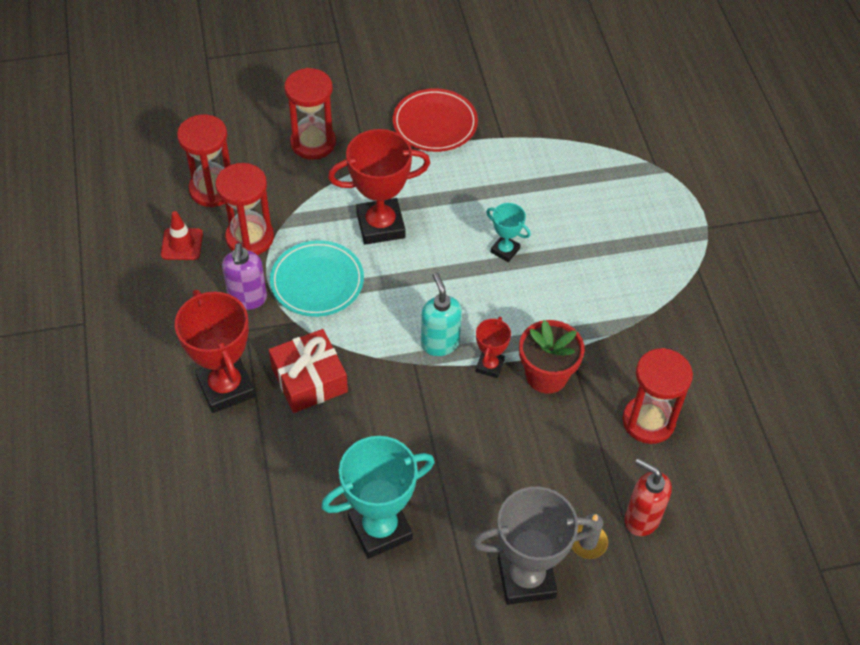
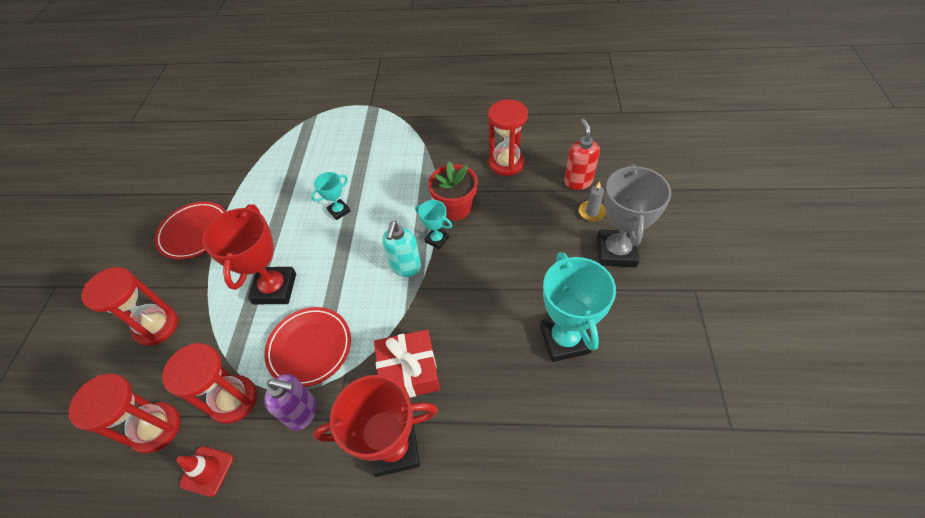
camera: 70 degrees left, 0 degrees up
(317, 281) = (310, 348): turquoise plate -> red plate
(440, 343) = (406, 267): turquoise soap dispenser -> turquoise soap dispenser turned 75 degrees counterclockwise
(490, 366) = (437, 239): red trophy -> turquoise trophy
(641, 519) = (578, 181): red soap dispenser -> red soap dispenser turned 120 degrees clockwise

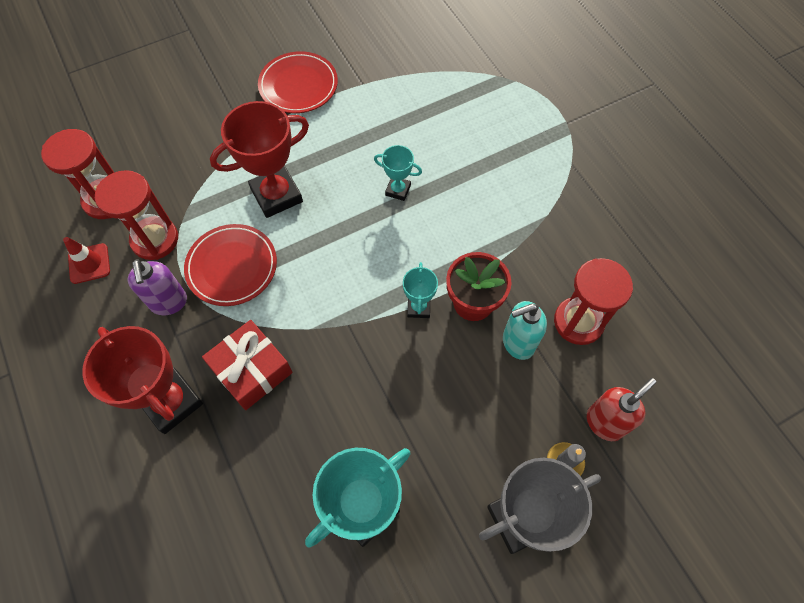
camera: 55 degrees right, 10 degrees up
(157, 326) = (191, 131): red hourglass -> none
(406, 267) = (365, 298): turquoise soap dispenser -> turquoise soap dispenser (517, 343)

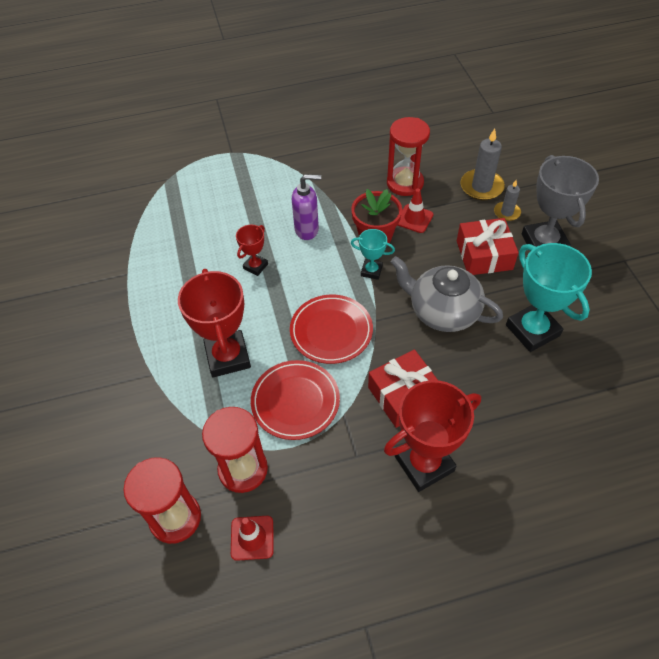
camera: 75 degrees left, 10 degrees down
(169, 303) = (320, 460): purple soap dispenser -> purple soap dispenser (307, 230)
(298, 86) = (104, 324): red plate -> red plate (331, 331)
(374, 396) = (442, 311): none -> grey teapot
(398, 190) = (255, 266): turquoise trophy -> red trophy
(477, 437) = (484, 255): none -> red gift
(517, 343) = (414, 219): turquoise soap dispenser -> red traffic cone
(605, 422) = (481, 187): red soap dispenser -> grey candle

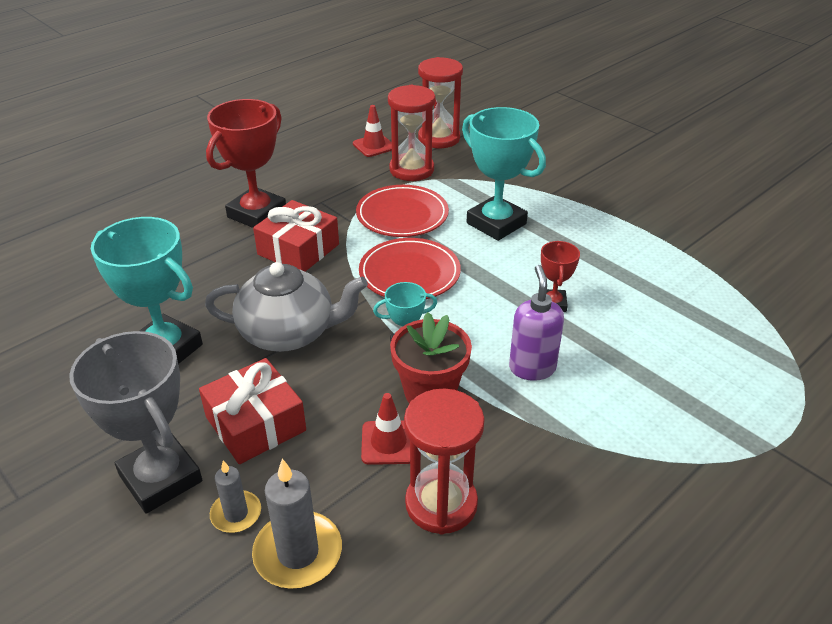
camera: 150 degrees right, 15 degrees down
(228, 357) = (496, 223): red trophy -> turquoise trophy
(307, 230) = (532, 368): purple soap dispenser -> purple soap dispenser turned 120 degrees clockwise

